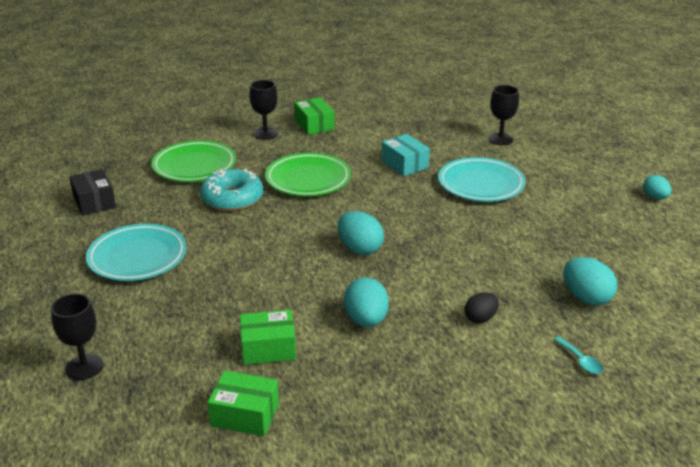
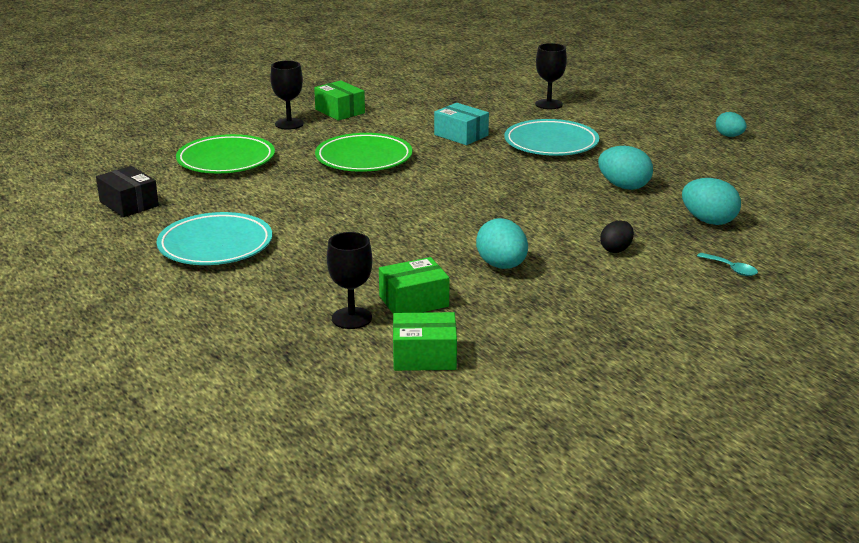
camera: 15 degrees left, 5 degrees down
(84, 367) = (220, 344): black goblet -> black goblet (351, 318)
(232, 198) = (289, 183): turquoise donut -> none
(359, 249) = (458, 210): turquoise egg -> turquoise egg (624, 186)

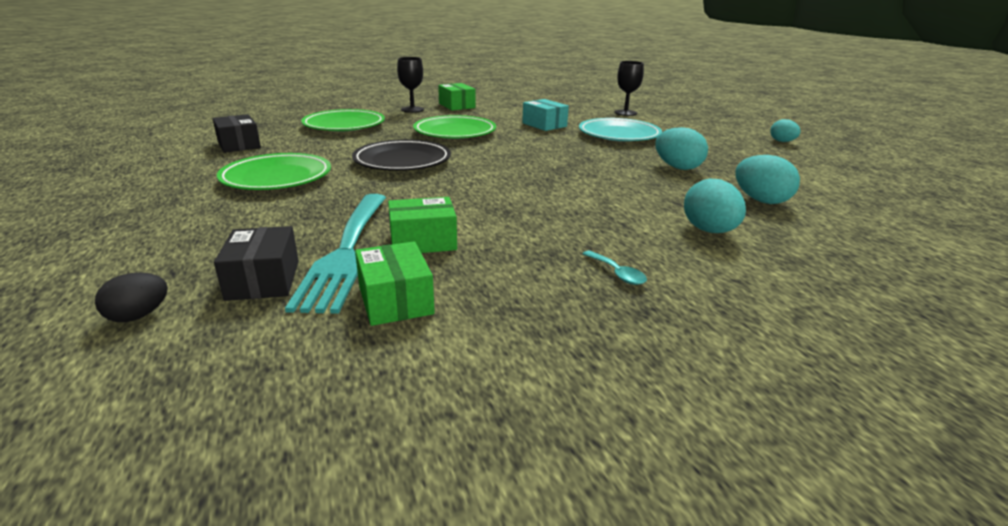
camera: 10 degrees right, 0 degrees up
(215, 245) = (277, 178): turquoise plate -> green plate
(302, 353) = (263, 280): none -> black box
(332, 208) = (402, 161): none -> black plate
(351, 318) = (346, 250): black goblet -> turquoise fork
(424, 356) = (395, 300): green box -> green box turned 60 degrees clockwise
(502, 266) = (533, 218): turquoise egg -> turquoise egg (709, 231)
(616, 249) = (658, 216): black egg -> black egg (138, 316)
(731, 269) = (786, 245): turquoise spoon -> turquoise spoon (617, 273)

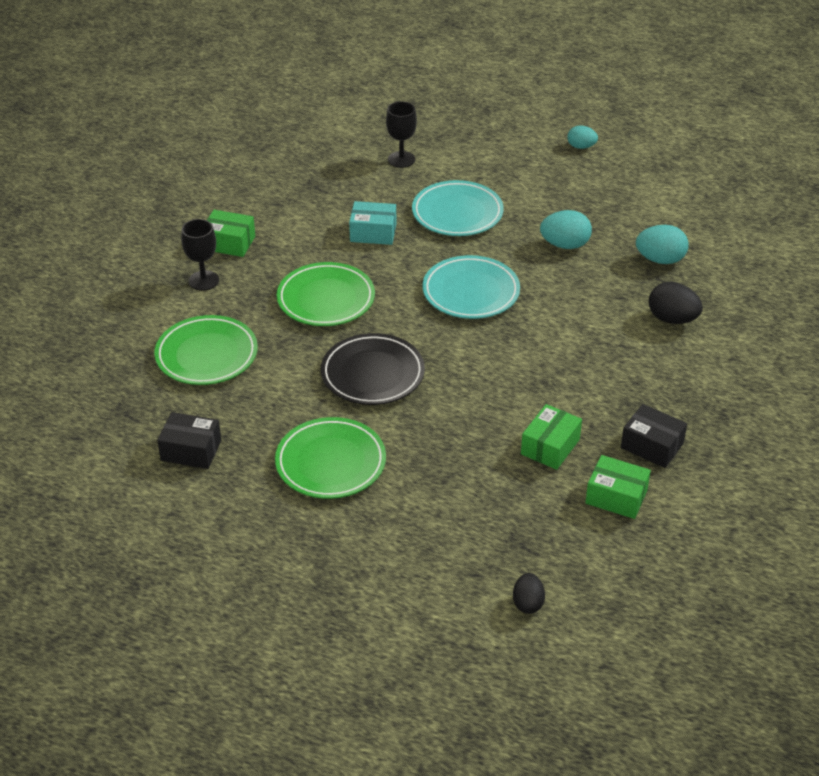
camera: 45 degrees left, 15 degrees up
(263, 280) = (532, 539): black box -> black box (652, 446)
(346, 250) = (526, 486): turquoise fork -> none
(553, 159) = (471, 292): none -> turquoise plate
(617, 273) = (678, 396): turquoise spoon -> none
(709, 231) = (672, 319): turquoise egg -> black egg

